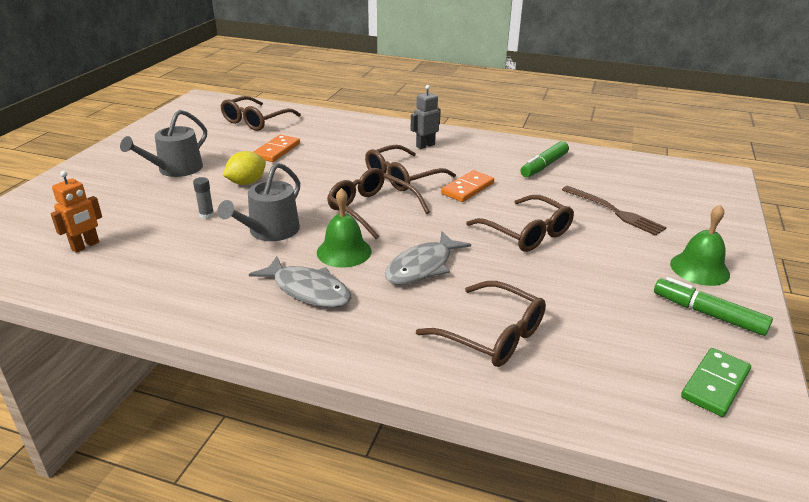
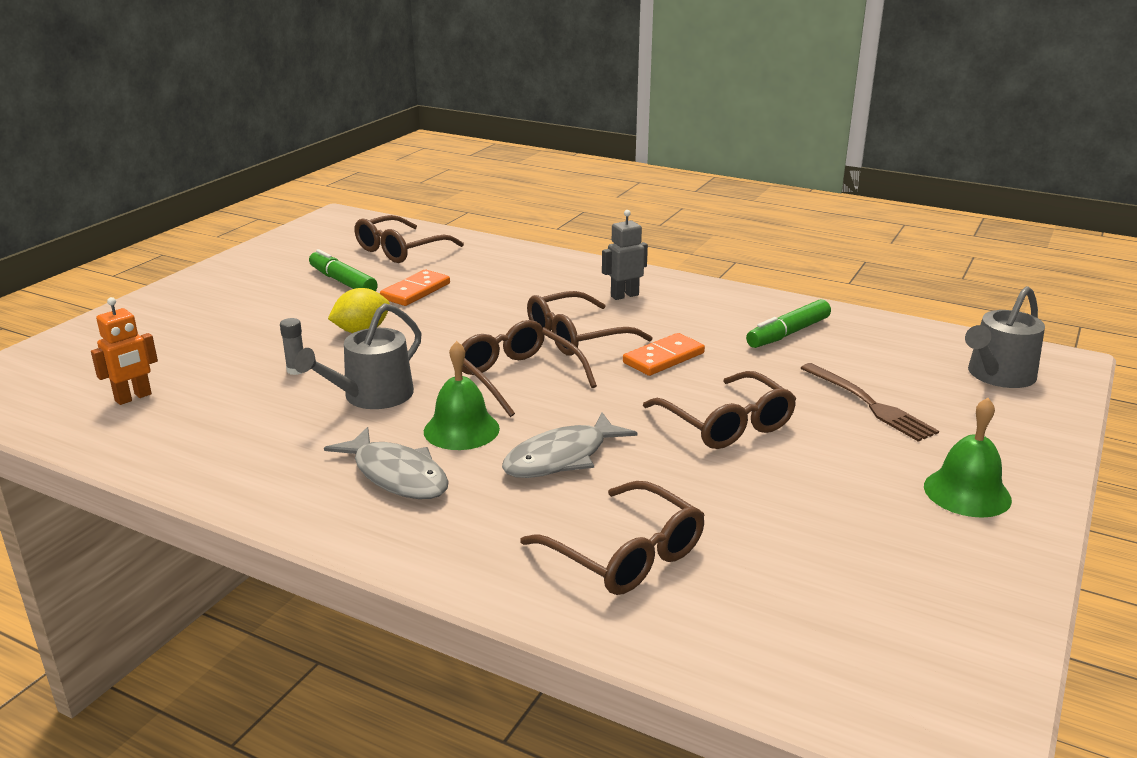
camera: 10 degrees right, 5 degrees down
(176, 169) = (275, 308): grey watering can -> grey watering can (998, 375)
(708, 314) = (953, 555): green marker -> green marker (343, 282)
(715, 384) = (923, 650): green domino -> none

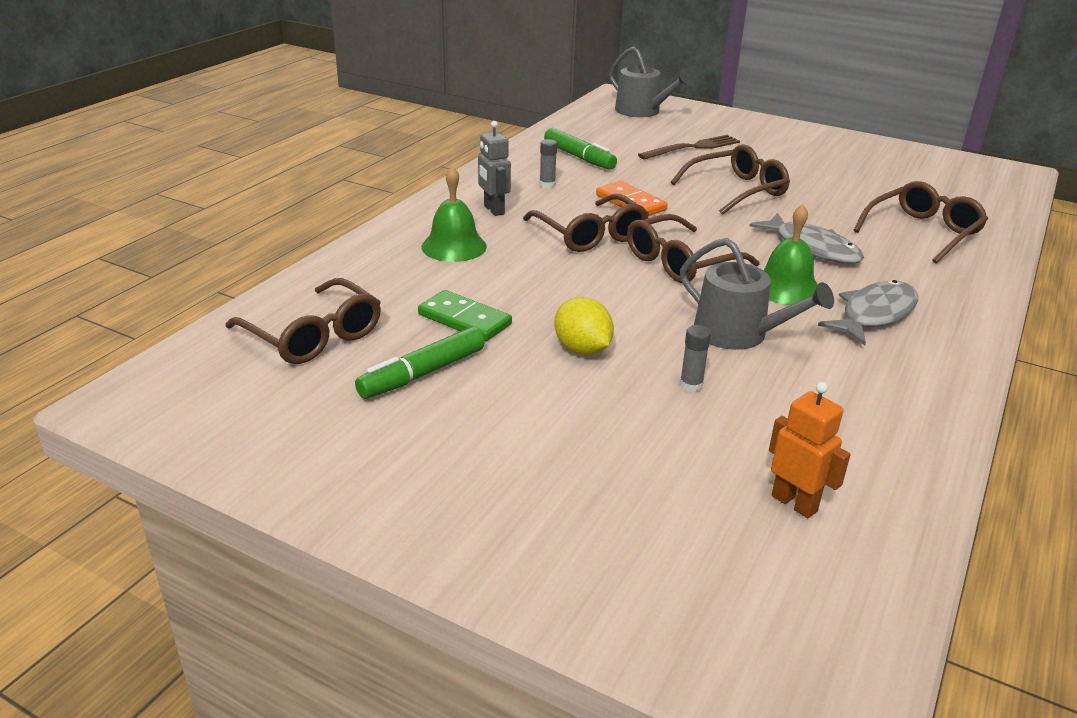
camera: 90 degrees left, 5 degrees up
(416, 291) = (464, 319): orange domino -> green domino
(698, 317) = (547, 184): none -> grey glue stick
(967, 492) = (795, 140): green bell -> green bell (454, 246)

